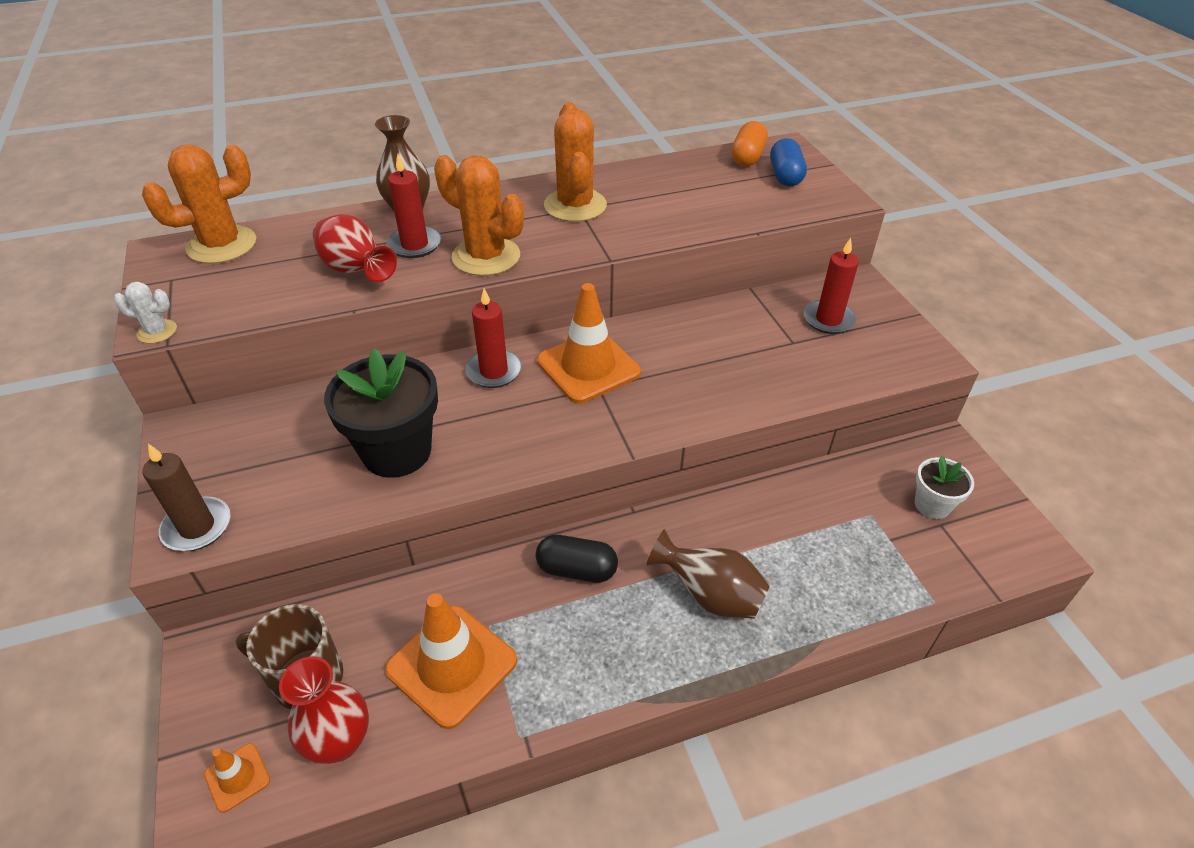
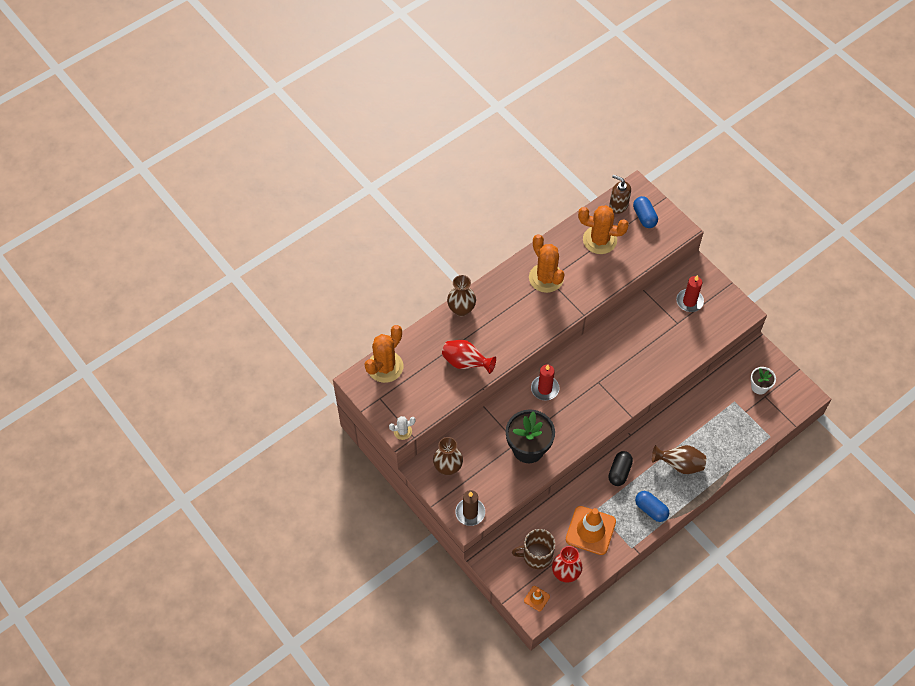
camera: 20 degrees left, 15 degrees up
(228, 438) = (448, 467): none -> brown vase
(414, 245) = (482, 335): red candle -> none
(486, 257) = (522, 332): orange cactus -> orange cactus (599, 240)
(577, 569) = (619, 472): black capsule -> black capsule turned 60 degrees counterclockwise
(588, 367) = (587, 371): orange traffic cone -> none
(606, 666) = (651, 509): none -> blue capsule
(747, 157) = (618, 205): orange capsule -> brown soap dispenser

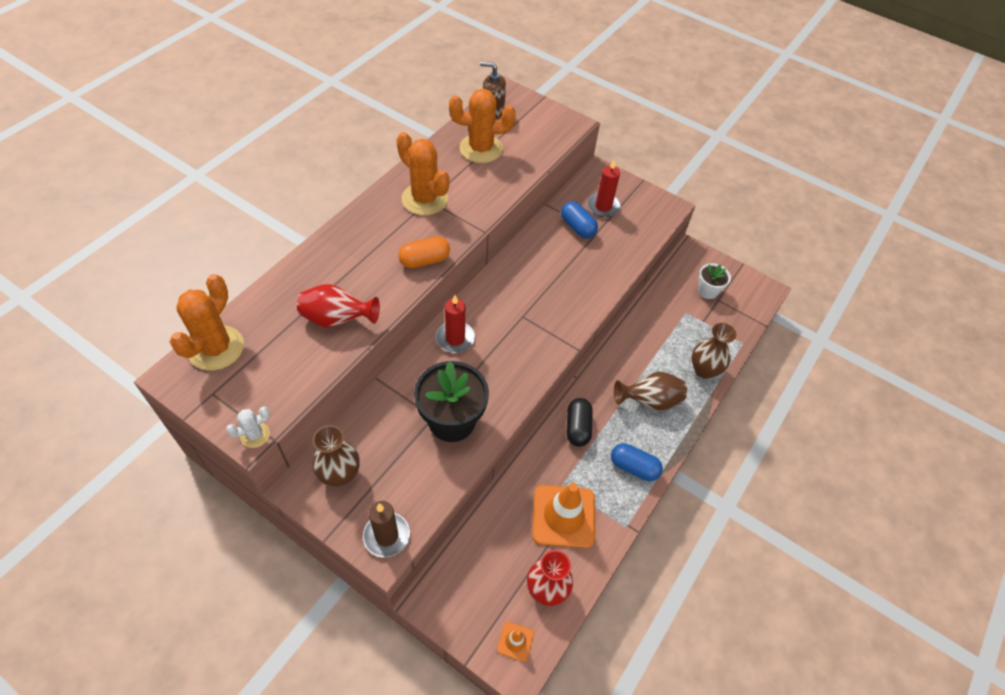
camera: 20 degrees left, 5 degrees down
(461, 309) = (318, 254): brown vase -> brown vase (704, 370)
(534, 330) = (424, 260): none -> orange capsule
(536, 555) = (498, 573): brown mug -> none
(644, 217) = (527, 118): blue capsule -> blue capsule (577, 227)

